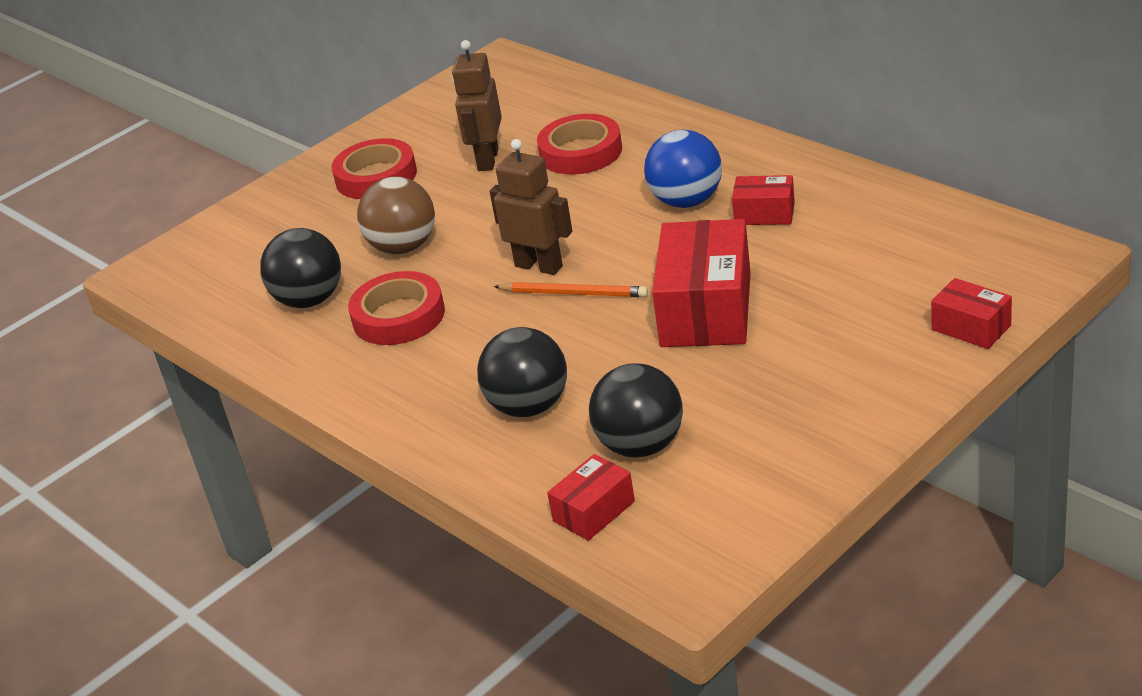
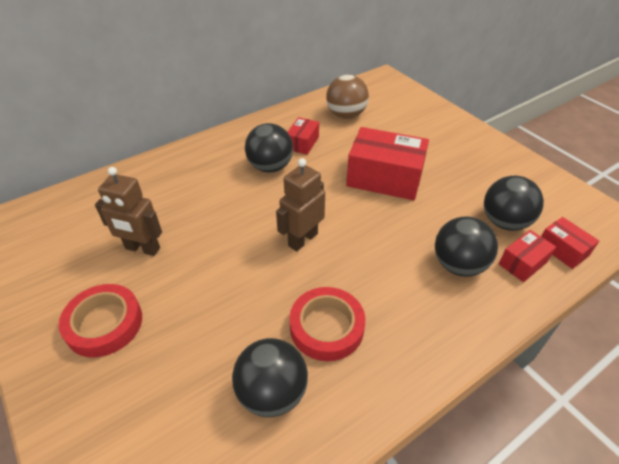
camera: 85 degrees left, 10 degrees up
(403, 247) = (230, 314): brown ball -> brown ball (346, 115)
(574, 293) = (343, 227): orange pencil -> none
(580, 152) = (175, 200): red tape -> none
(686, 201) = (270, 167): blue ball -> black ball
(971, 327) = (431, 107): red box -> red box (522, 263)

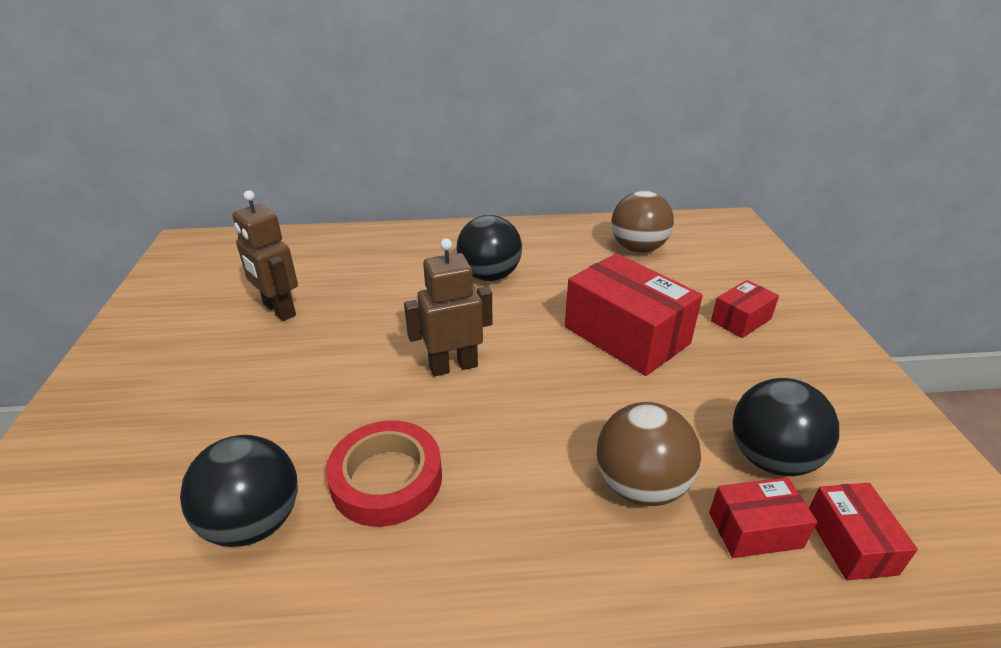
camera: 30 degrees right, 10 degrees down
(104, 324) = (175, 366): red tape -> none
(302, 143) = (552, 263): red box -> red box (741, 320)
(458, 265) = (640, 485): black ball -> brown ball

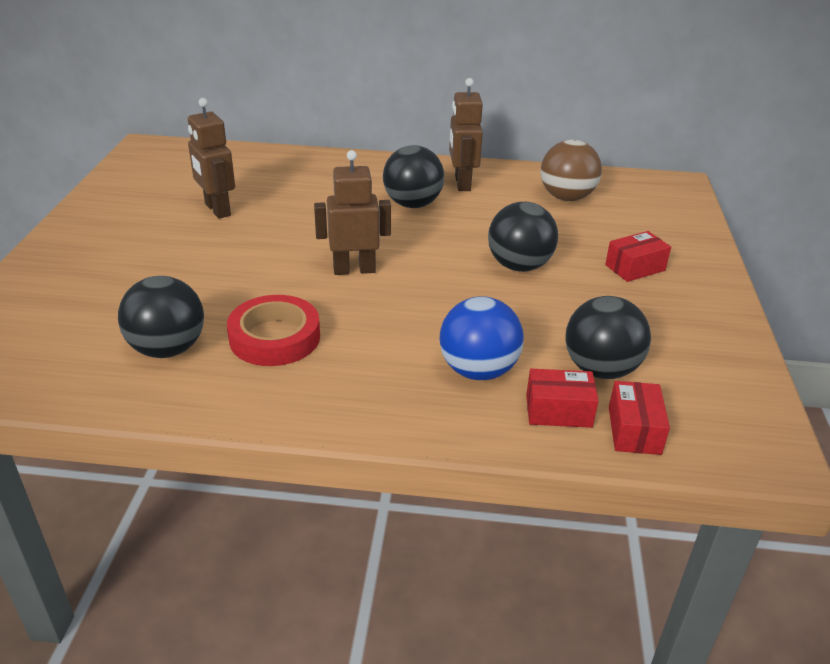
camera: 10 degrees right, 0 degrees up
(530, 246) = (462, 183): none -> brown robot
(626, 335) = (519, 266): red box -> black ball
(640, 485) = (478, 370): brown ball -> blue ball

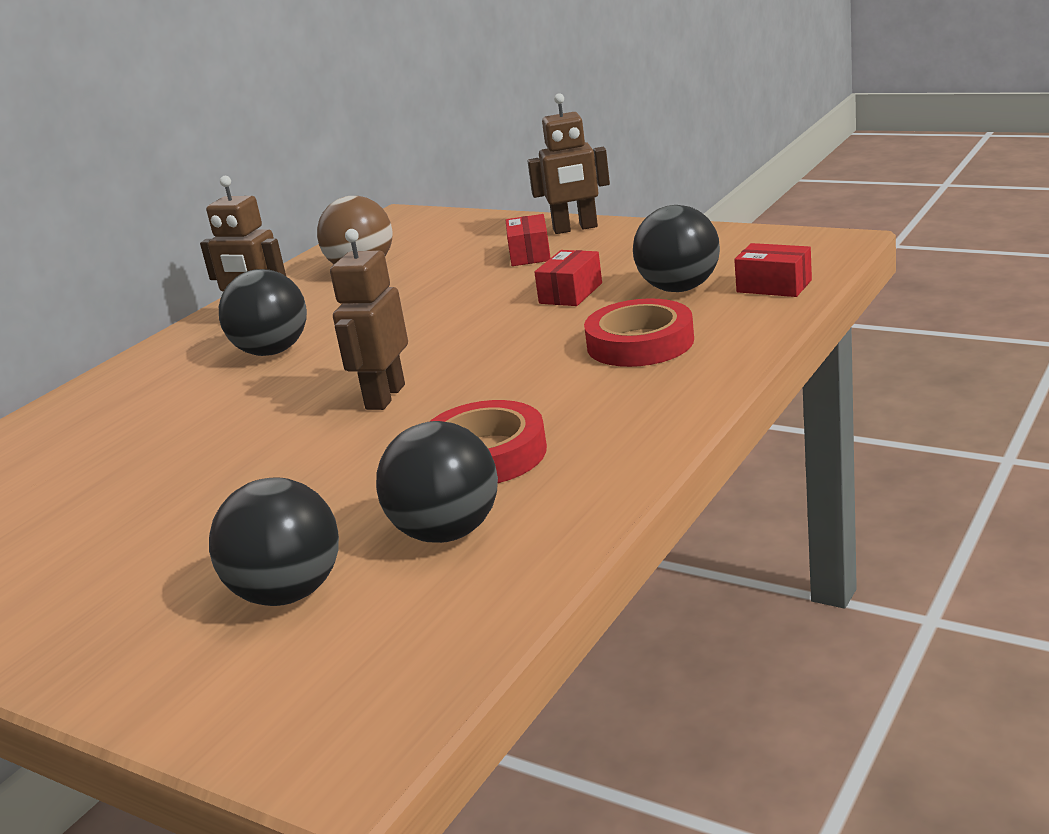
camera: 60 degrees left, 10 degrees down
(217, 210) = (110, 492): brown robot -> brown robot (575, 228)
(478, 370) = (640, 343): blue ball -> red tape
(519, 266) = (472, 305): black ball -> black ball (288, 593)
(558, 411) = (728, 313): red box -> red box (570, 293)

